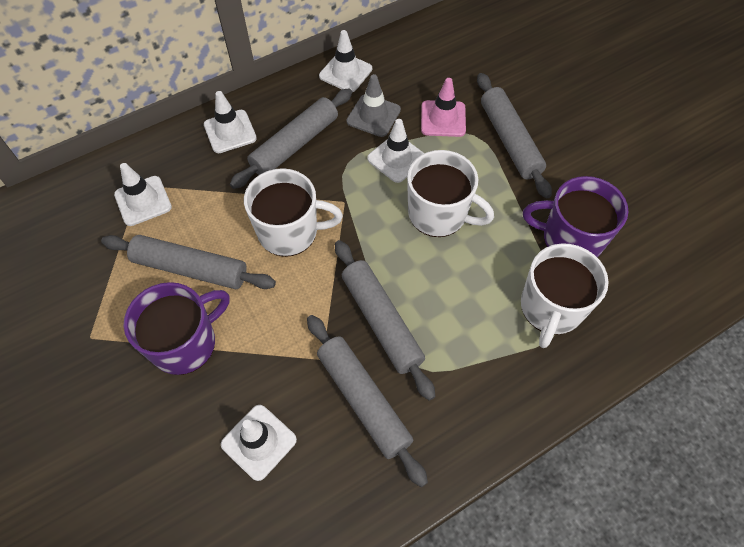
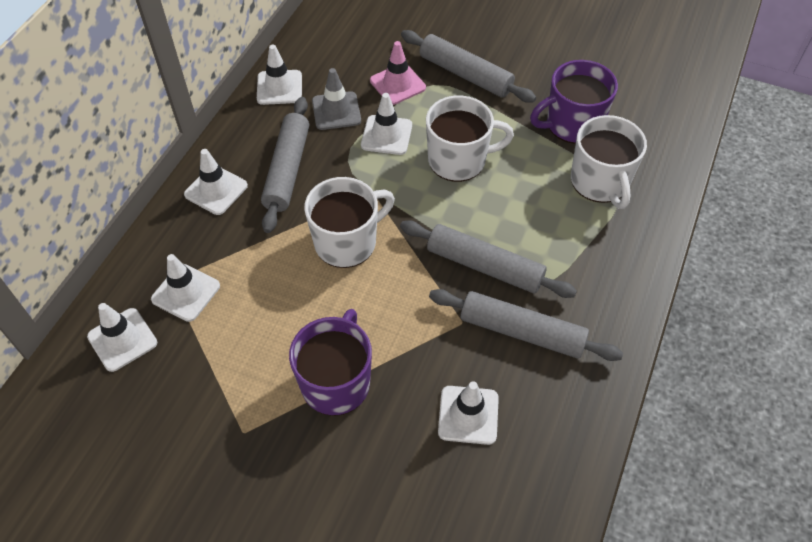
camera: 35 degrees left, 5 degrees down
(73, 211) = (122, 340): none -> white traffic cone
(191, 268) = (285, 321): grey rolling pin -> none

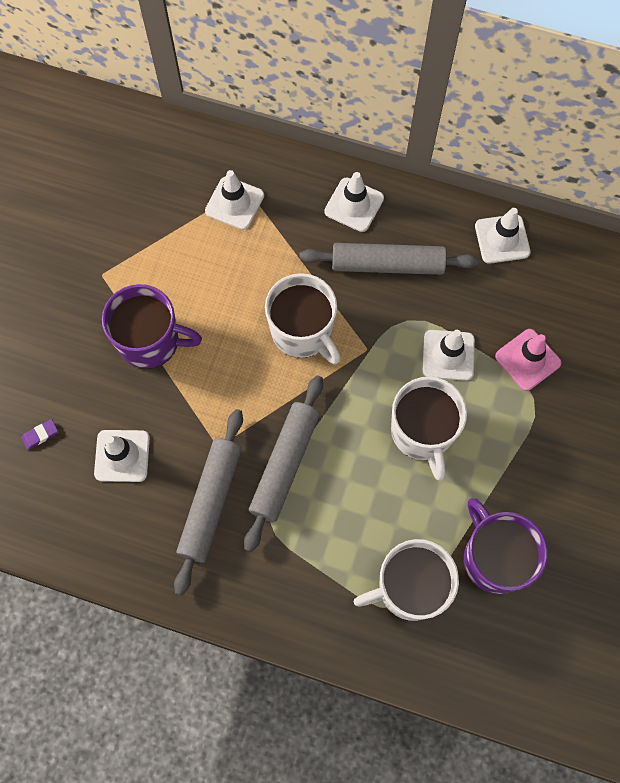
camera: 85 degrees right, 15 degrees up
(122, 340) = (184, 165): white traffic cone -> none
(336, 111) = (476, 300): grey traffic cone -> none
(438, 504) = (40, 435): none -> purple eraser
(465, 74) = (556, 434): grey rolling pin -> none

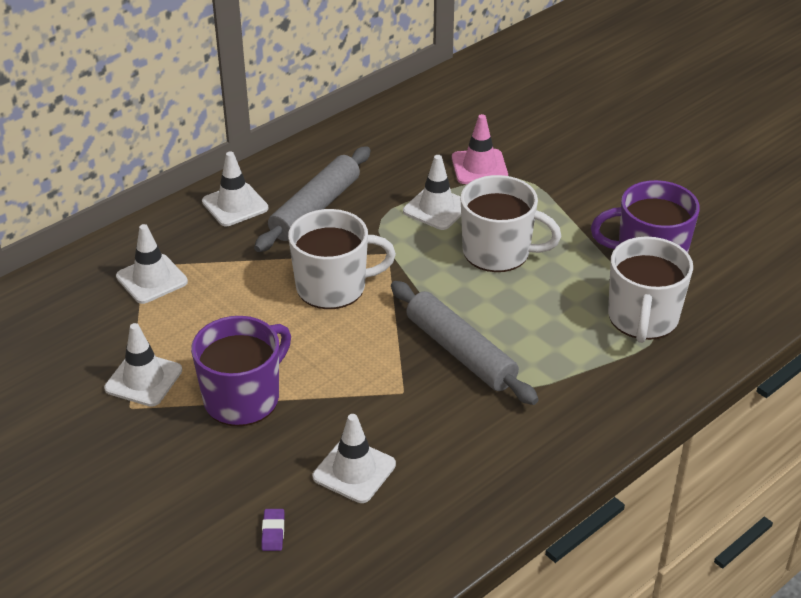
camera: 60 degrees left, 30 degrees down
(211, 502) = (460, 421): grey rolling pin -> none
(502, 239) = (355, 137): white traffic cone -> white traffic cone (143, 379)

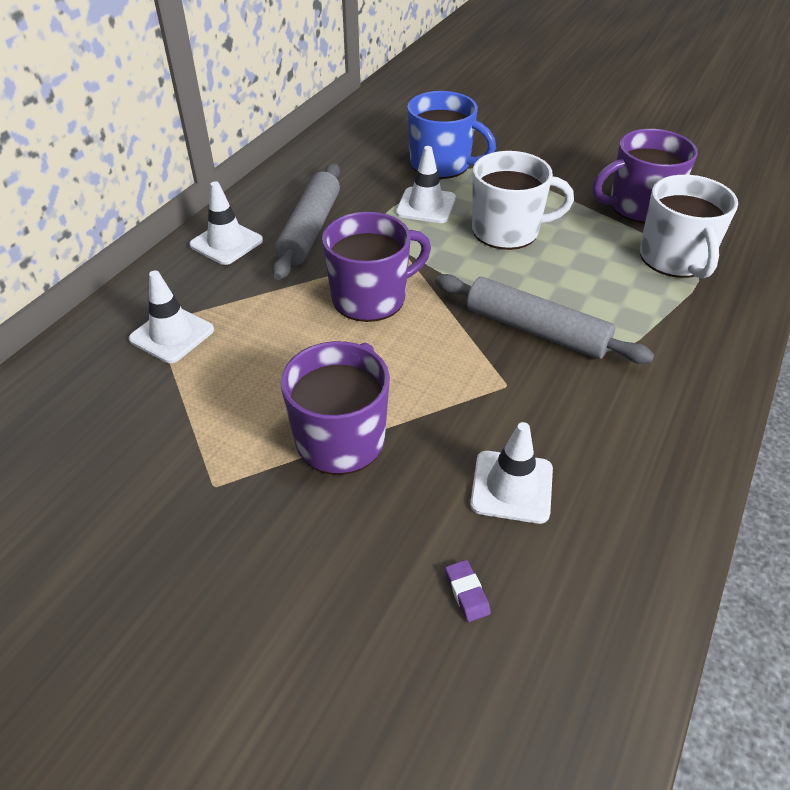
camera: 20 degrees left, 5 degrees up
(143, 379) = (215, 448): white traffic cone -> none
(333, 287) = (371, 298): white mug -> purple mug
(479, 167) = (441, 164): pink traffic cone -> blue mug

